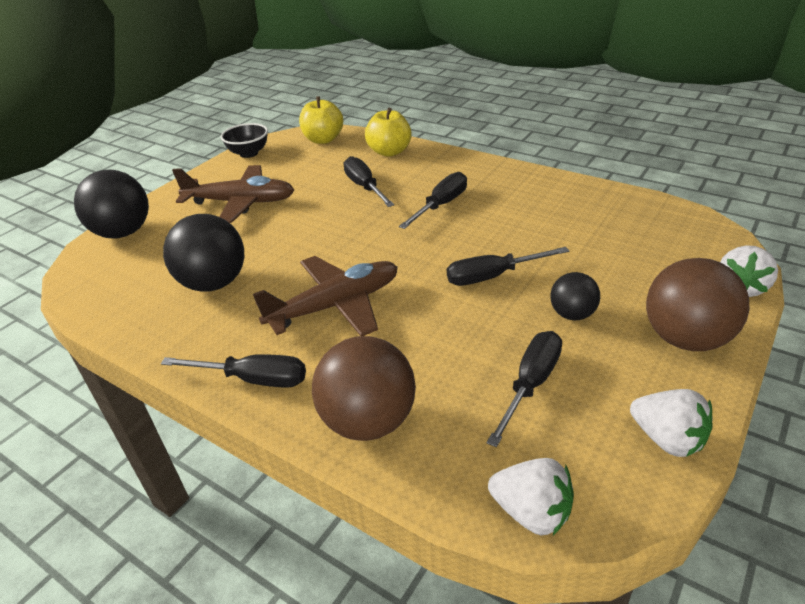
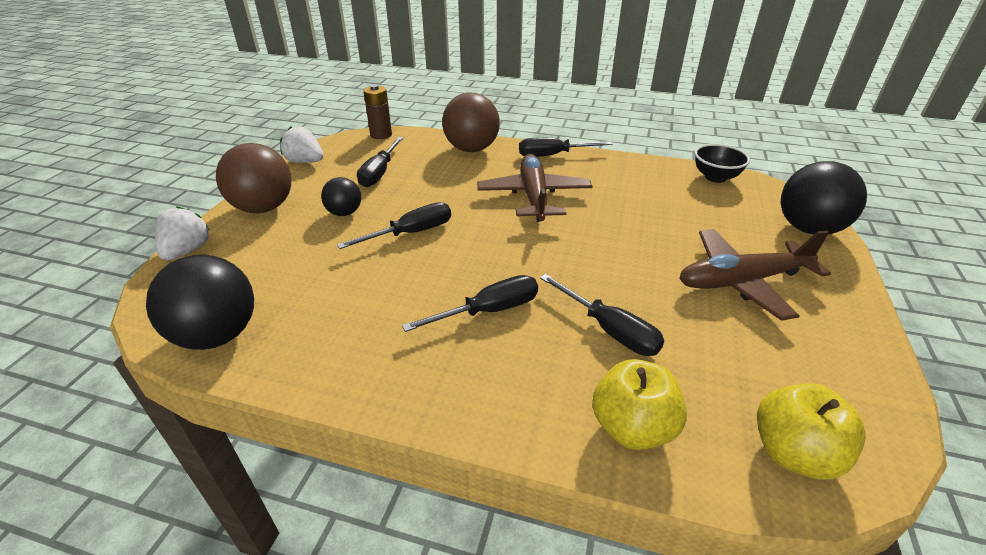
camera: 160 degrees right, 0 degrees up
(214, 283) = (649, 198): black ball -> black ball (217, 335)
(249, 153) = (873, 385): black bowl -> black bowl (715, 177)
(336, 305) = (534, 196): brown plane -> brown plane turned 135 degrees clockwise
(441, 205) = (489, 311): black screwdriver -> black screwdriver turned 135 degrees counterclockwise
(531, 512) = (381, 135): white strawberry -> brown battery

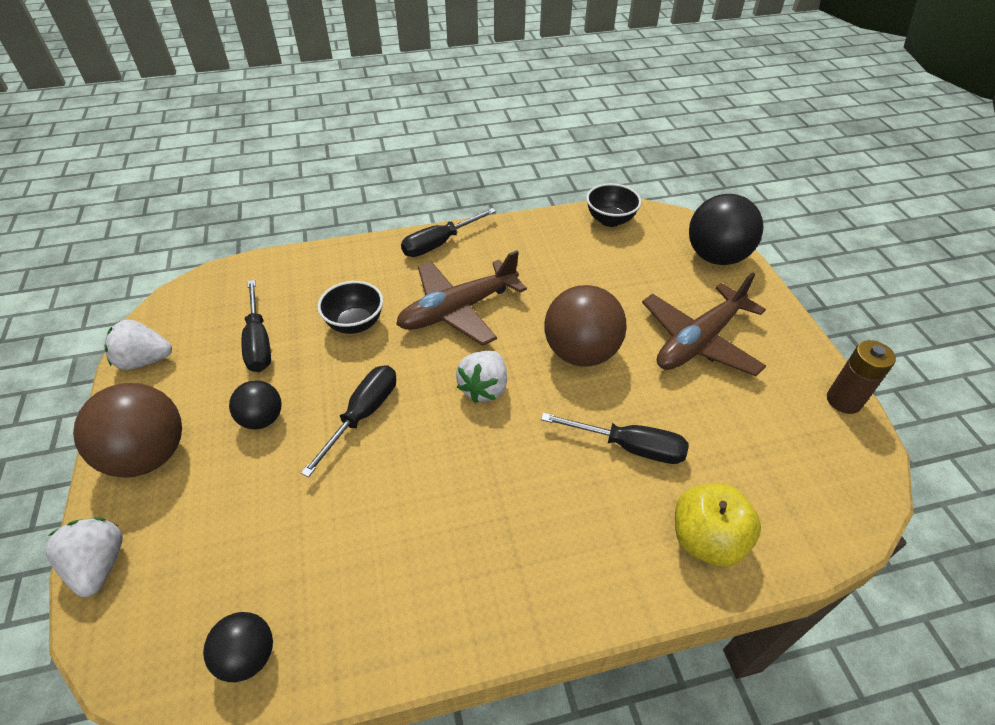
camera: 30 degrees left, 10 degrees up
(217, 335) = (248, 656): black ball -> black ball, size x0.56
(381, 135) = (213, 280): brown battery -> brown battery (843, 400)
(451, 182) = (355, 324): none -> black bowl
(471, 149) = (343, 265): brown ball -> brown ball (581, 352)
(489, 311) = (512, 477): black screwdriver -> none
(514, 248) = (484, 388): none -> white strawberry
(534, 196) = (457, 310): brown plane -> brown plane turned 90 degrees counterclockwise
(793, 453) = (822, 499): yellow apple -> none

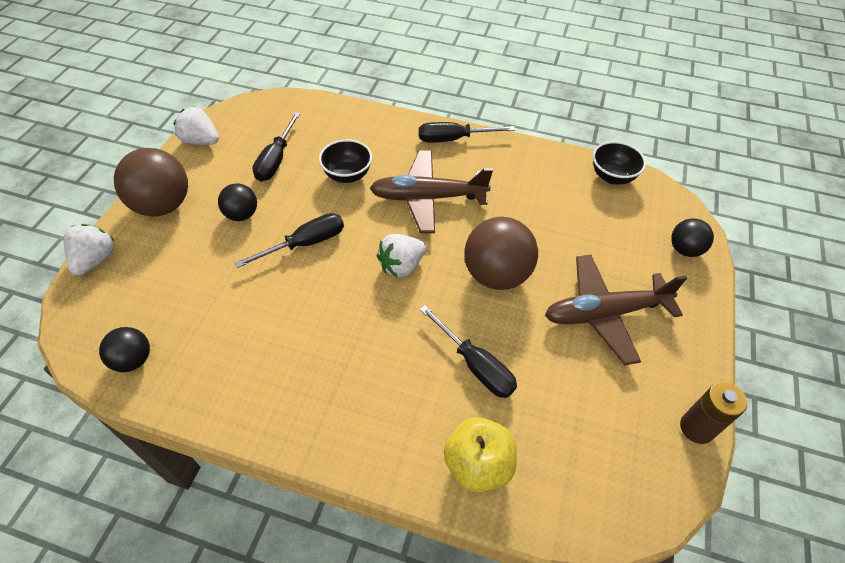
camera: 30 degrees right, 5 degrees up
(716, 257) = (684, 249): black ball -> black ball, size x0.56

